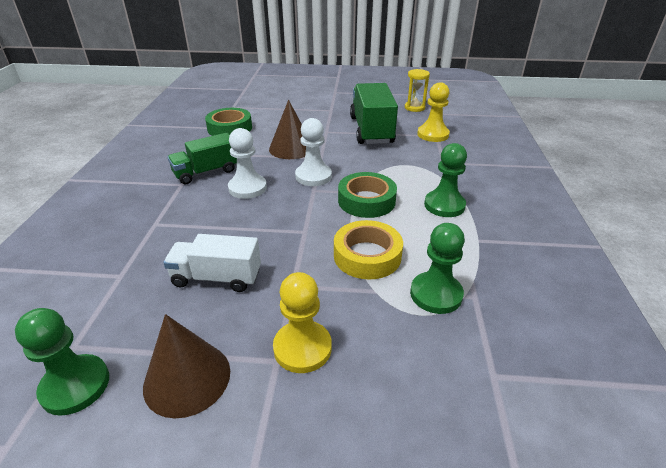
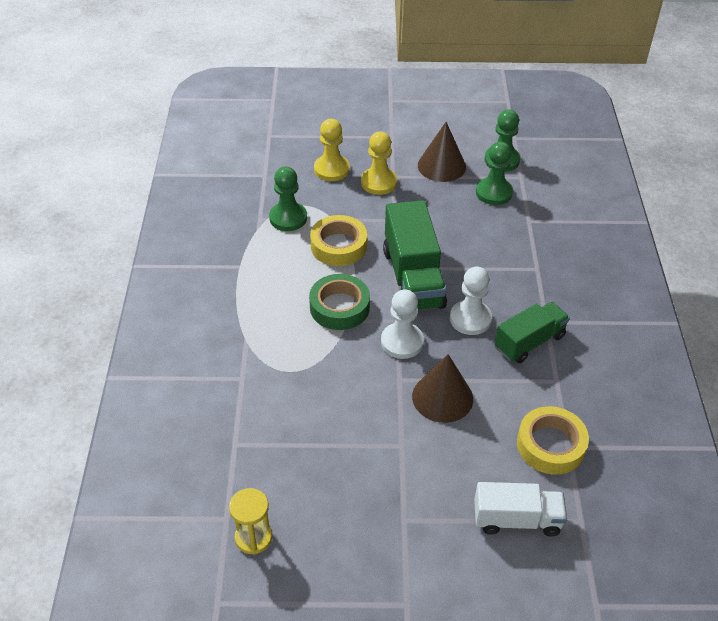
camera: 175 degrees right, 10 degrees up
(217, 278) = (454, 222): white truck -> white truck (516, 519)
(230, 128) = (550, 445): green tape -> yellow tape
(371, 130) = (333, 452): green truck -> green truck (413, 278)
(433, 134) = (240, 445): yellow pawn -> yellow pawn (331, 169)
(444, 205) = (259, 305): green pawn -> green pawn (494, 193)

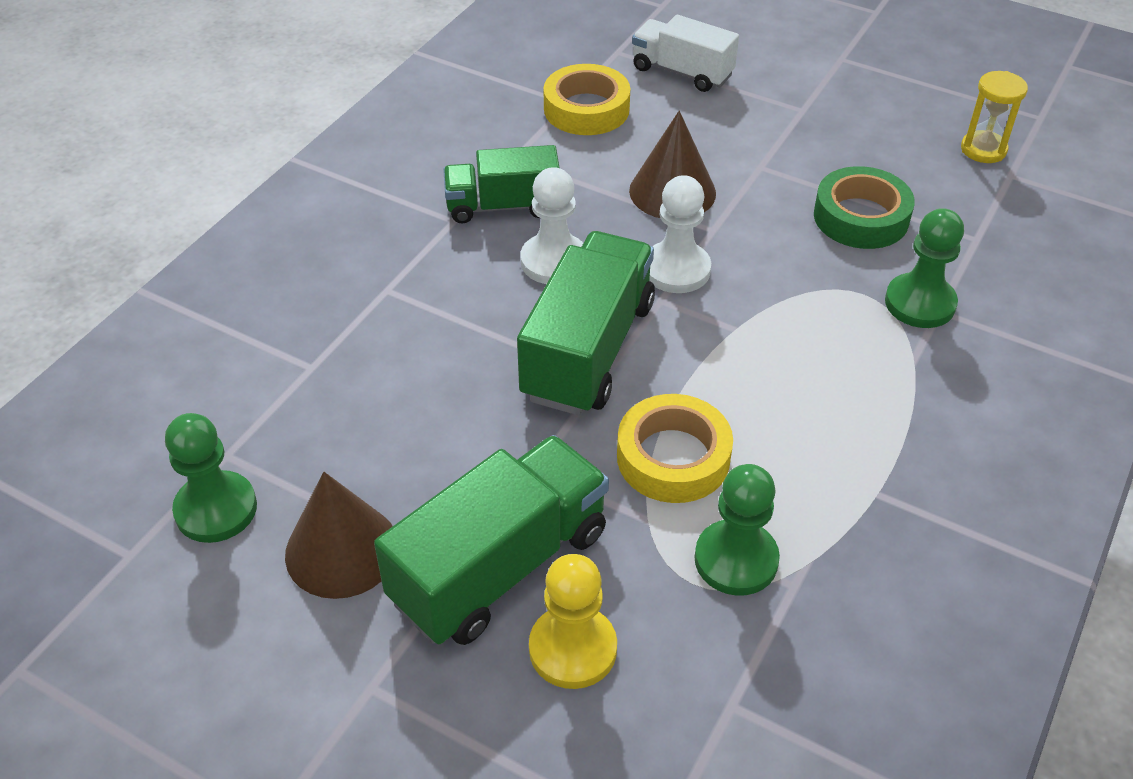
camera: 150 degrees left, 0 degrees up
(339, 307) = (737, 352): green tape -> green tape (861, 217)
(378, 182) = (499, 566): yellow pawn -> green truck
(494, 193) = (309, 444): green pawn -> green pawn (920, 303)

